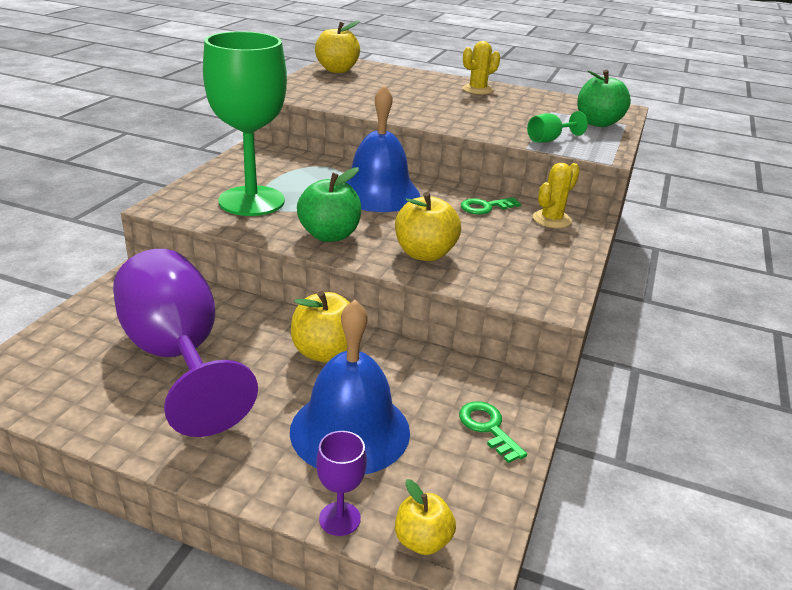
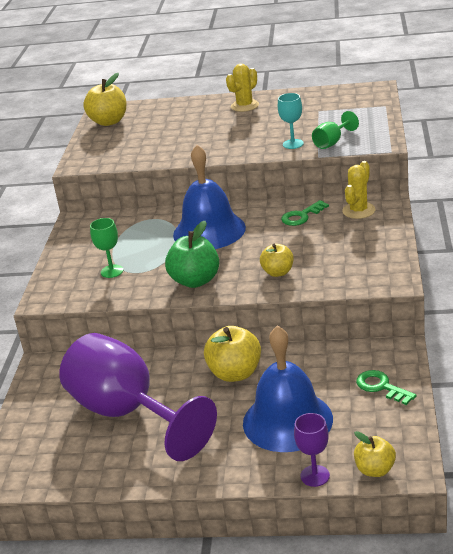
camera: 10 degrees left, 0 degrees up
(251, 201) = (112, 271): green goblet -> green goblet, size x0.40
(425, 254) = (278, 272): yellow apple -> yellow apple, size x0.63
(506, 131) = (293, 144): none -> turquoise goblet
(598, 123) = (362, 112): green apple -> none

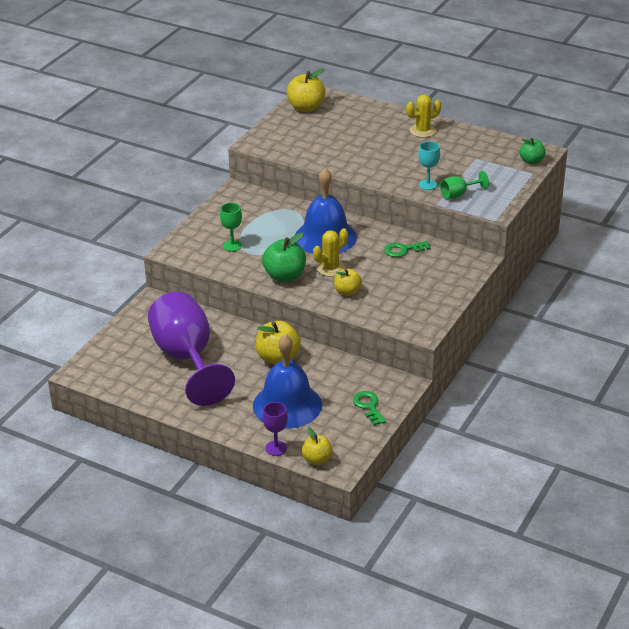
camera: 20 degrees right, 5 degrees up
(358, 211) = (449, 261): yellow cactus -> yellow cactus (330, 268)
(374, 97) = (531, 161): none -> green apple

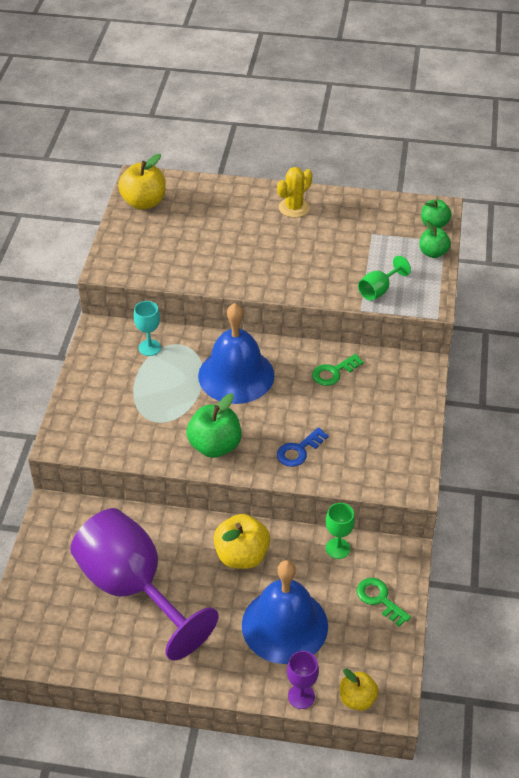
camera: 20 degrees left, 10 degrees up
(232, 246) = (131, 415): green goblet -> green goblet (337, 548)
(330, 268) = (263, 420): yellow cactus -> none
(347, 292) = (299, 450): yellow apple -> blue key
(428, 184) = (337, 284): turquoise goblet -> turquoise goblet (149, 347)
(518, 179) = (433, 253): none -> green apple

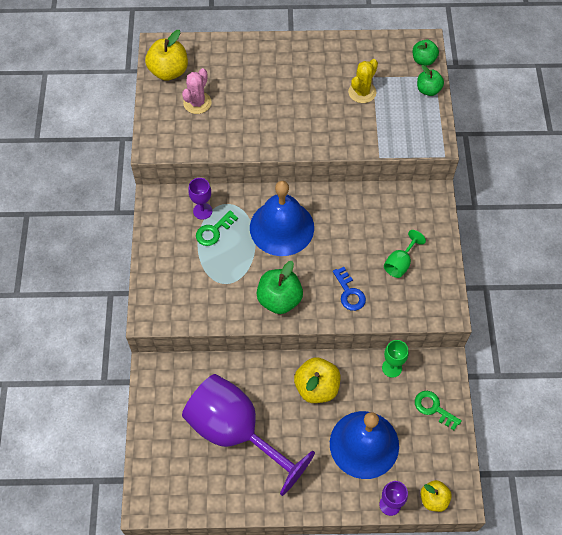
camera: 10 degrees left, 15 degrees up
(149, 347) = (202, 211): turquoise goblet -> purple goblet
(167, 234) = (197, 103): none -> pink cactus
(294, 208) = (301, 59): yellow cactus -> yellow cactus (362, 92)
(299, 450) = (349, 293): blue key -> blue key turned 60 degrees counterclockwise
(333, 372) = (362, 212): green key -> green key (214, 231)
(378, 290) = (390, 135): green goblet -> green goblet (400, 263)

